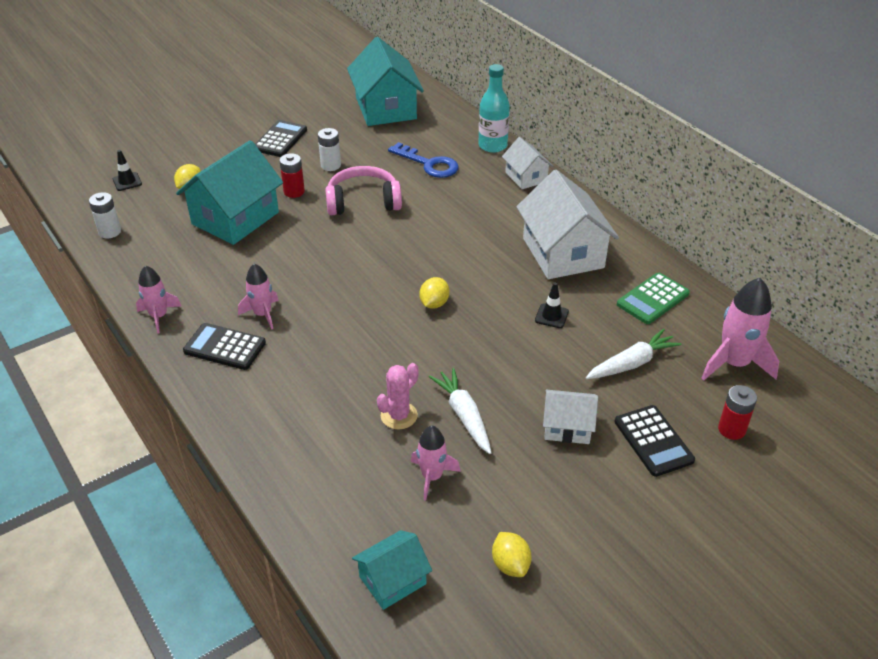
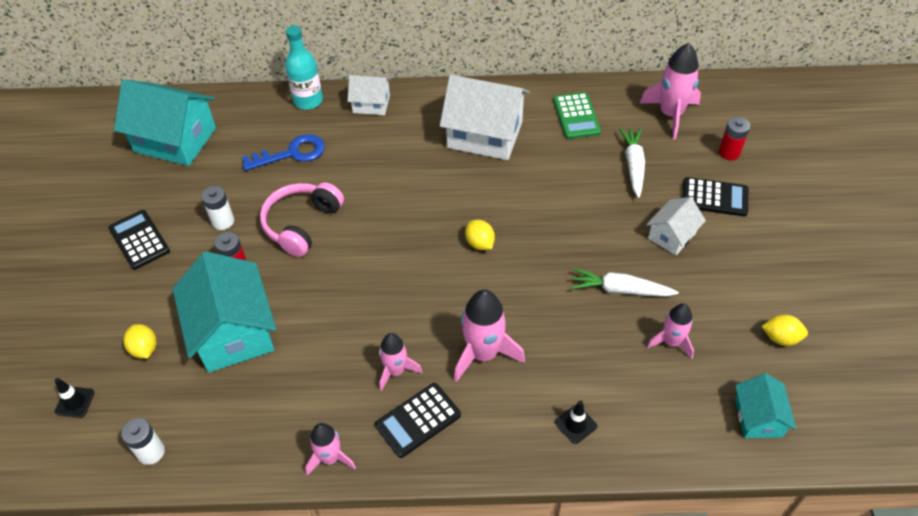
camera: 55 degrees left, 10 degrees up
(318, 356) = (483, 354): none -> pink rocket
(399, 416) = (593, 331): pink cactus -> none
(551, 316) = (551, 181): black traffic cone -> black traffic cone (575, 424)

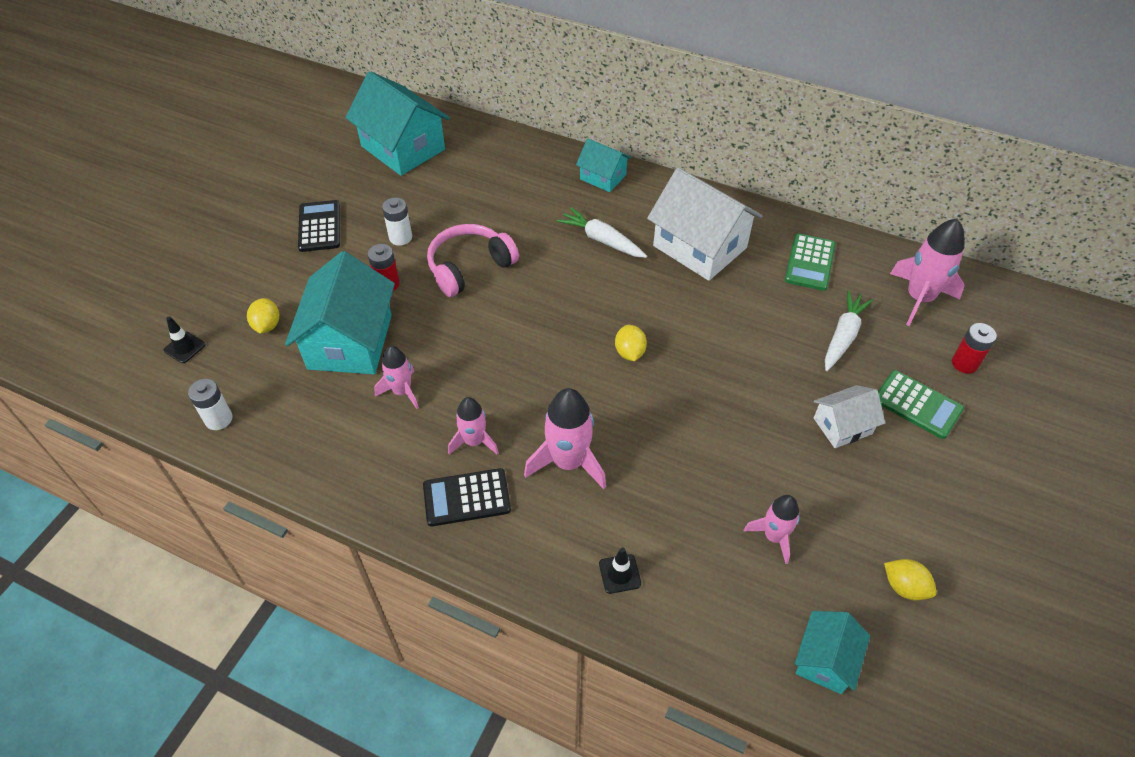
camera: 25 degrees right, 0 degrees up
(292, 153) = (500, 197): blue key -> none
(308, 101) = (544, 153): turquoise bottle -> none
(330, 458) = (365, 496): pink rocket -> pink rocket (402, 391)
(371, 104) = (603, 177): white house -> turquoise house
(620, 290) = (750, 458): white carrot -> white carrot (602, 240)
(714, 197) = (917, 405): black calculator -> green calculator

